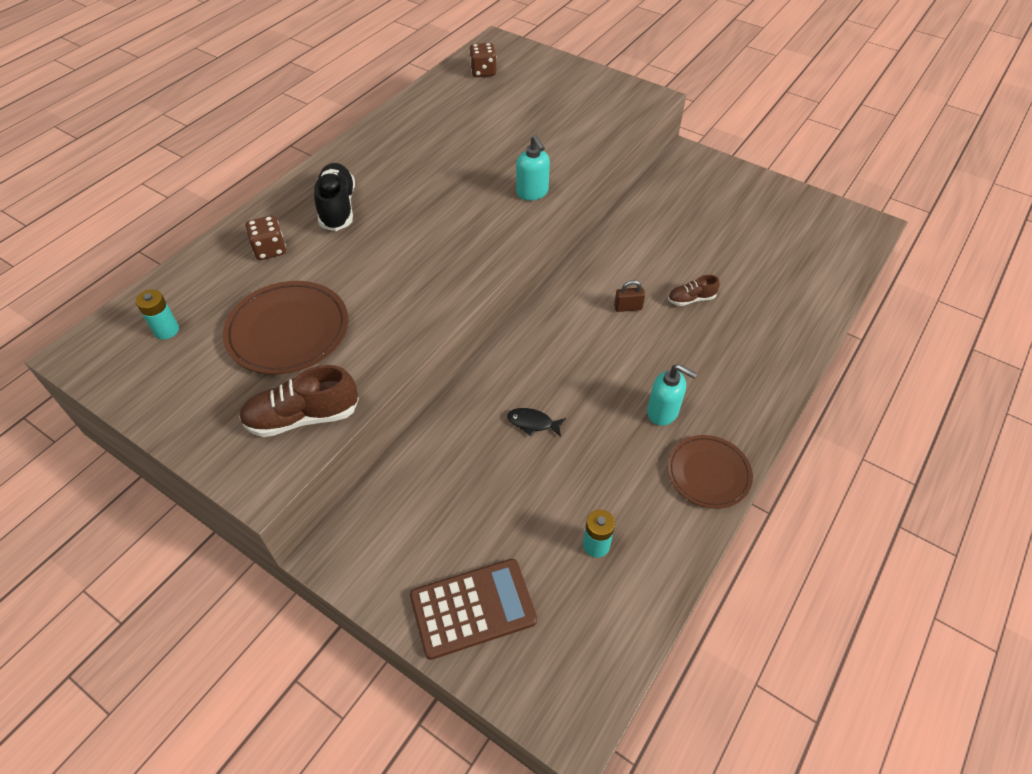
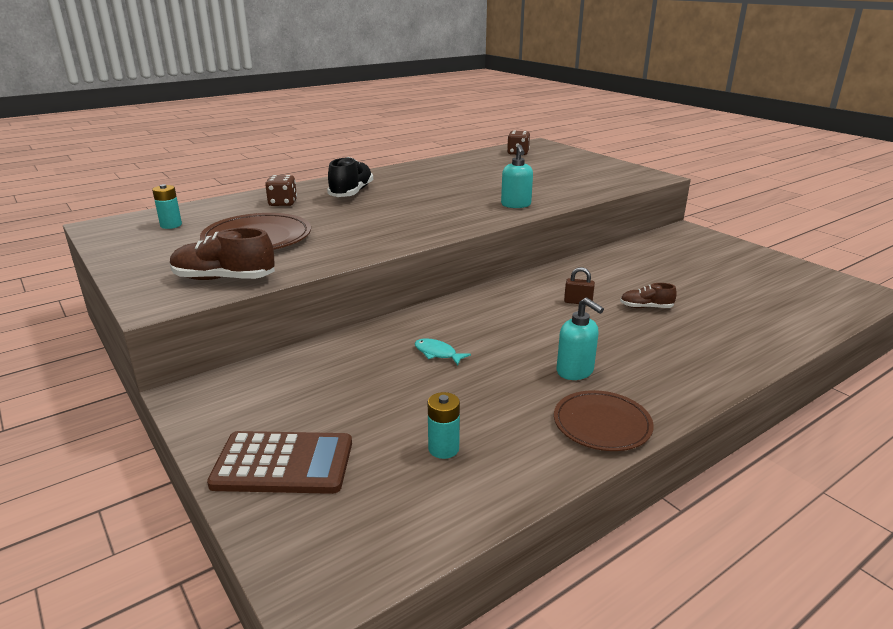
camera: 20 degrees right, 25 degrees down
(533, 423) = (437, 353): black fish -> turquoise fish

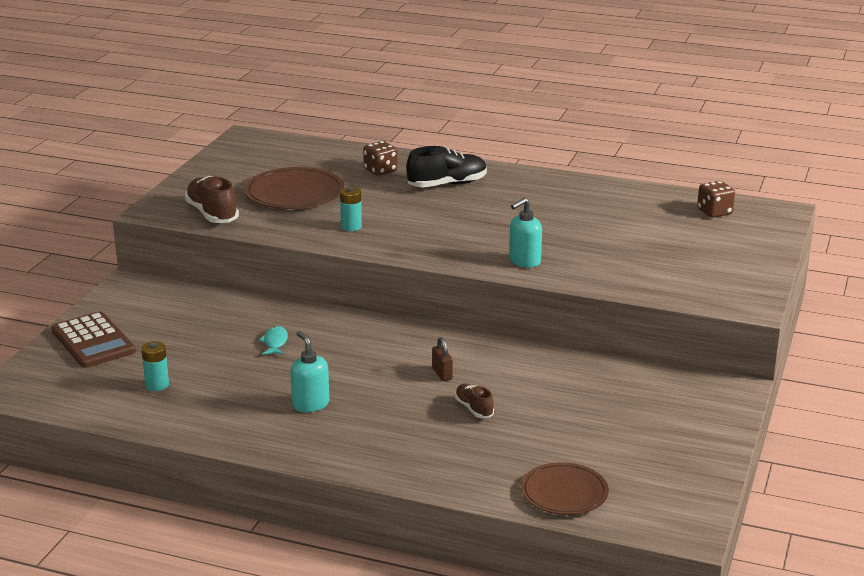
camera: 55 degrees right, 0 degrees up
(171, 225) = (278, 156): turquoise battery -> turquoise battery (351, 227)
(575, 371) = (310, 404): turquoise soap dispenser -> turquoise soap dispenser turned 135 degrees clockwise
(602, 424) = (245, 433): brown plate -> brown plate (564, 493)

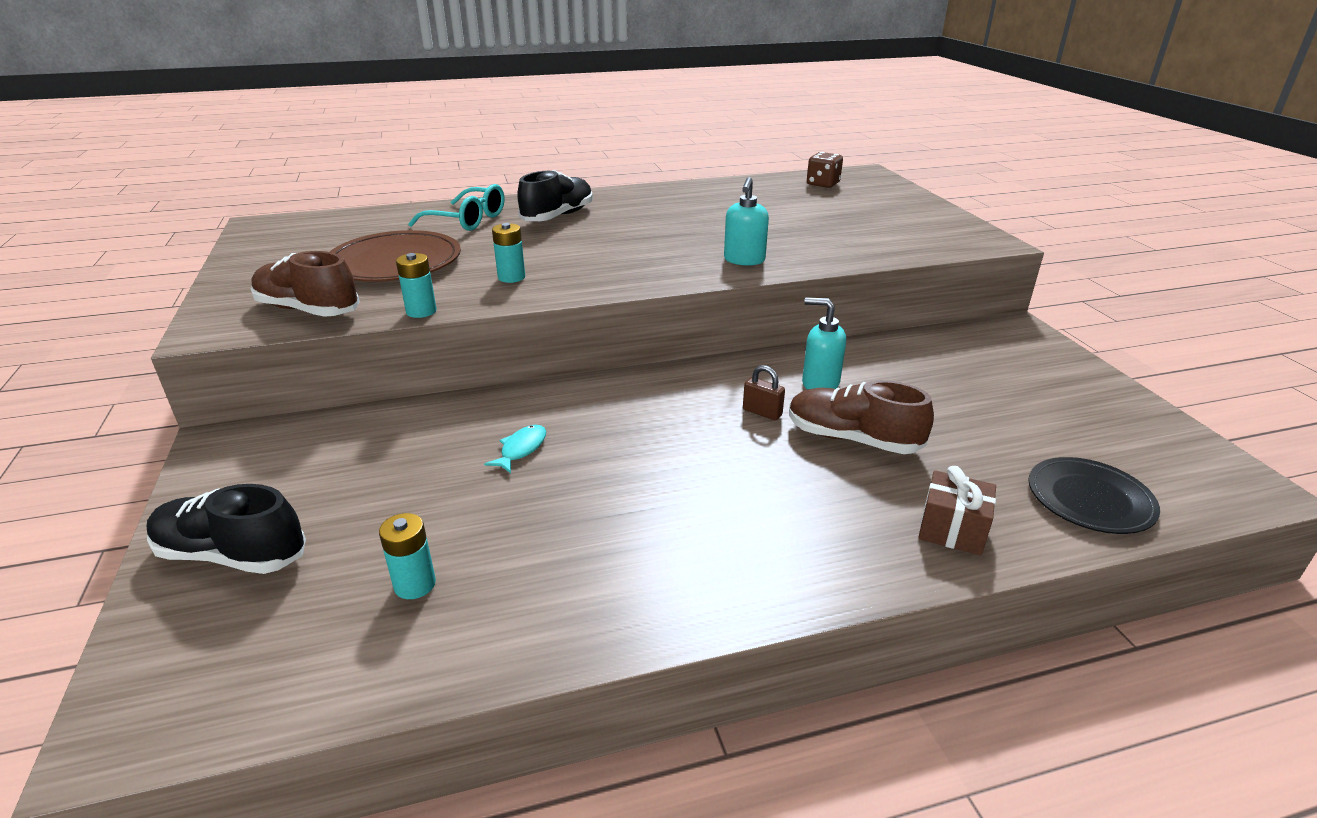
camera: 35 degrees left, 5 degrees up
(93, 341) = (232, 555): brown calculator -> black shoe
(271, 234) = (421, 311): none -> turquoise battery
(275, 342) = (521, 449): turquoise fish -> turquoise fish turned 60 degrees clockwise
(310, 404) = (670, 515): turquoise soap dispenser -> turquoise soap dispenser (819, 383)
(380, 170) = (468, 220): brown dice -> turquoise glasses
(452, 471) = (952, 530): none -> brown gift
(474, 409) = (852, 439): brown shoe -> brown shoe, size x1.79
(564, 493) = (1089, 499): brown plate -> black plate

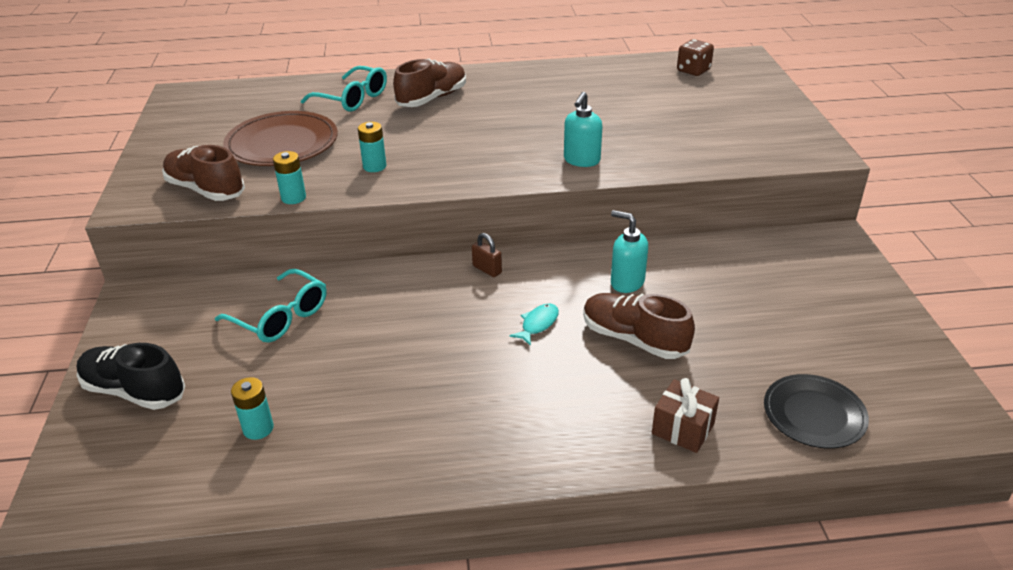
camera: 10 degrees right, 5 degrees up
(420, 450) = (281, 317): none -> turquoise glasses
(521, 449) = (359, 323): turquoise fish -> turquoise fish (538, 324)
(558, 216) = (432, 98): black shoe -> brown shoe
(762, 412) = (566, 306): brown padlock -> brown padlock (487, 269)

